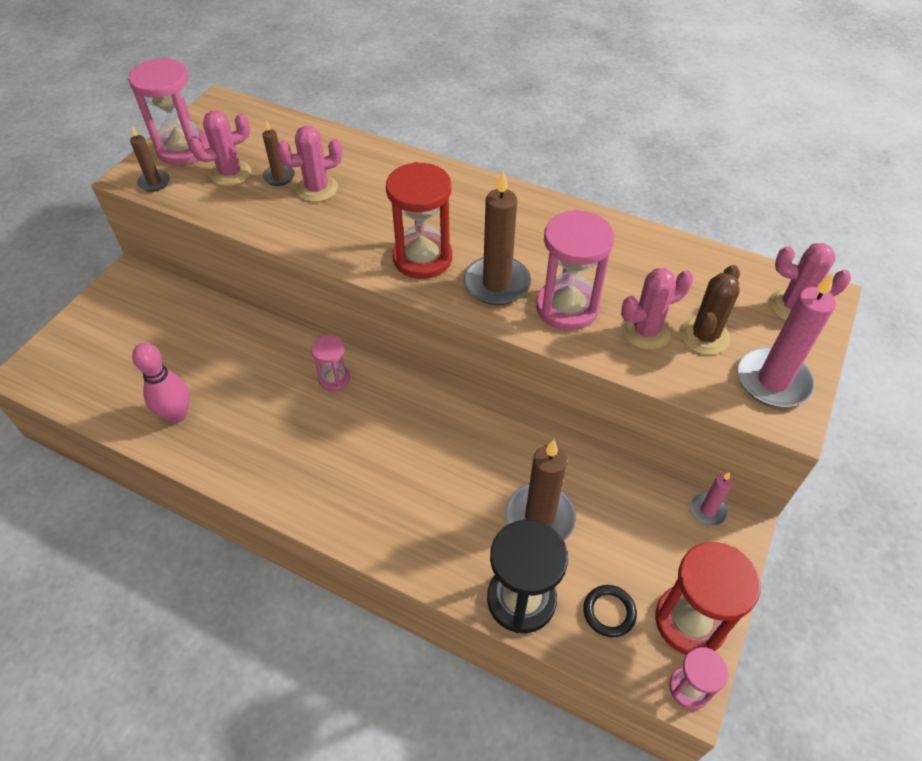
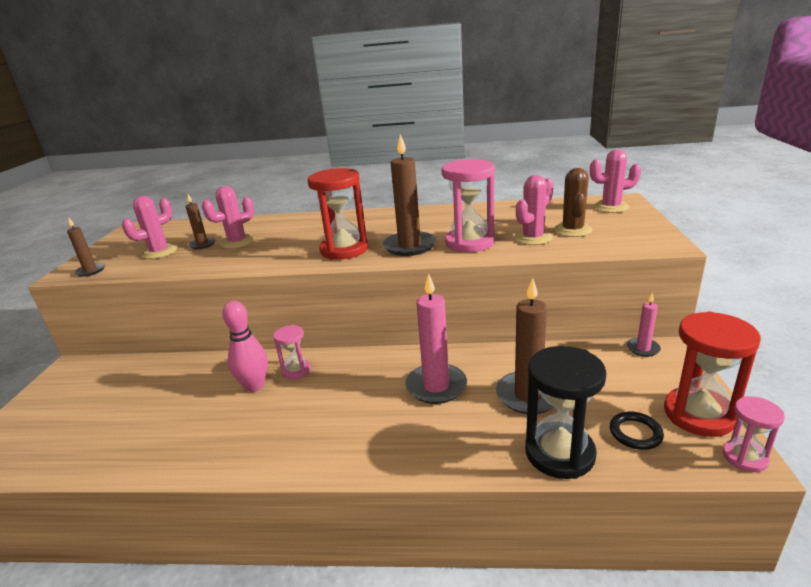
camera: 20 degrees left, 25 degrees down
(177, 414) = (152, 441): pink bowling pin -> pink bowling pin (254, 386)
(183, 149) = (111, 251): pink hourglass -> none
(773, 381) = (636, 234): pink candle -> pink candle (436, 386)

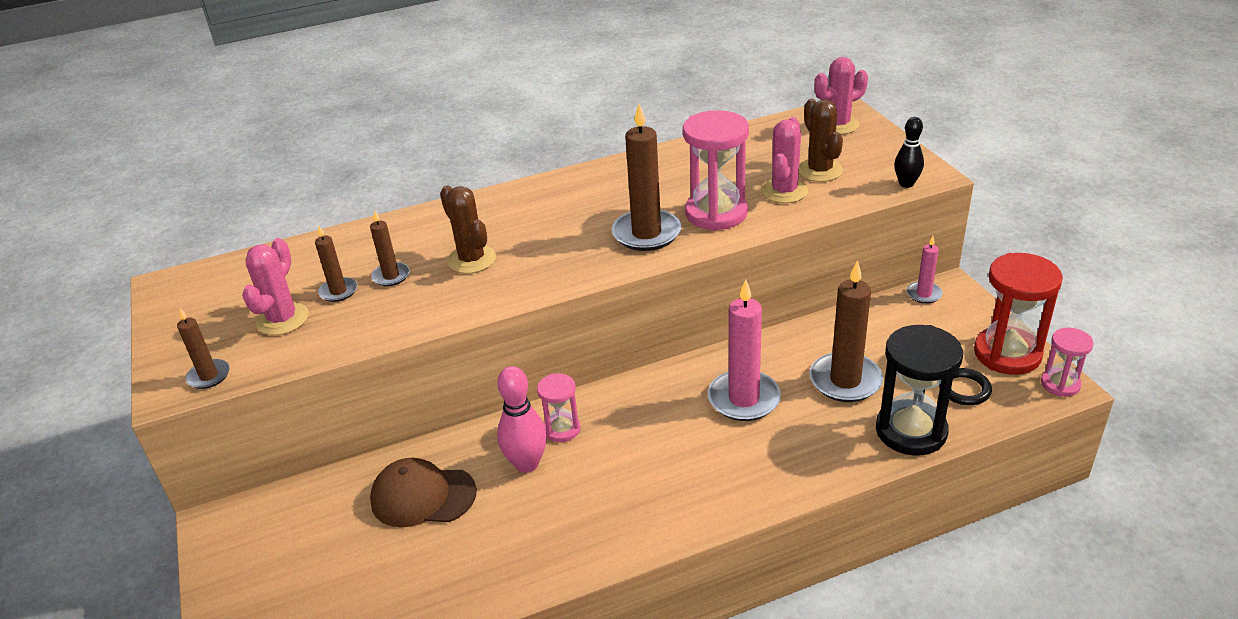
camera: 25 degrees left, 10 degrees up
(178, 387) = (423, 496): none -> brown cap
(237, 242) = (391, 276): pink cactus -> brown candle
(289, 242) = (472, 259): none -> brown cactus
(344, 250) = (565, 257): red hourglass -> none
(640, 247) = (906, 184): none -> black bowling pin

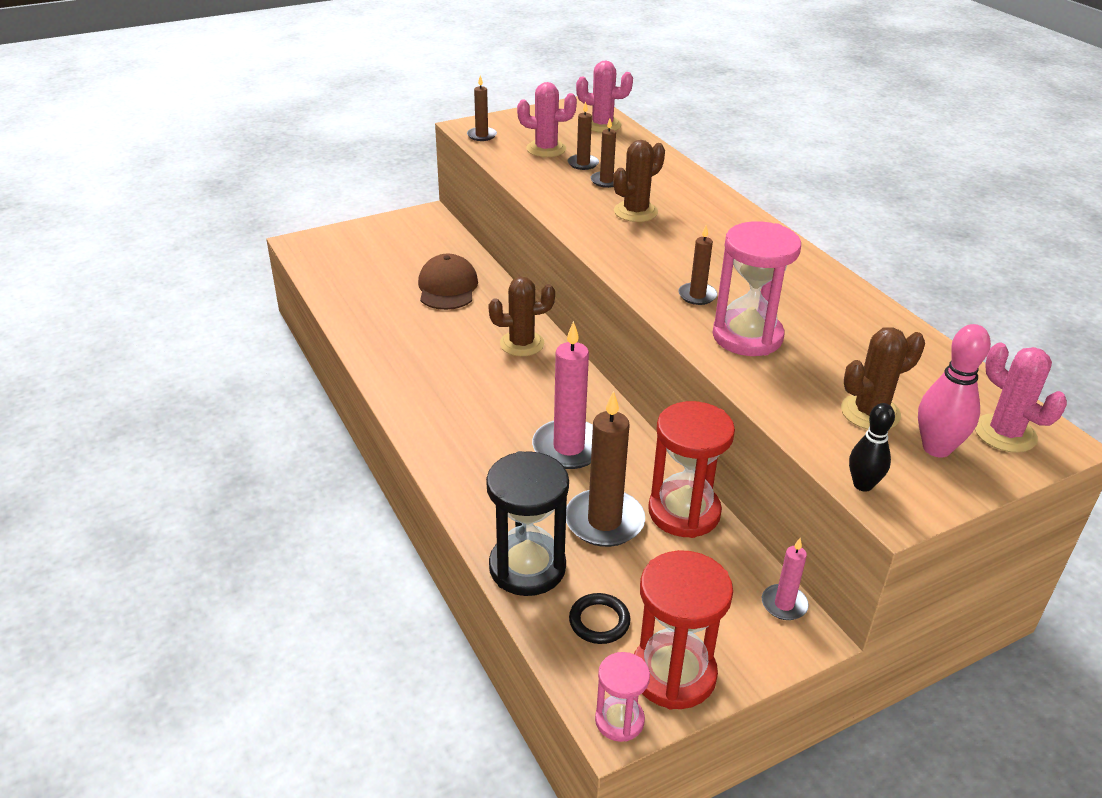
camera: 80 degrees right, 0 degrees up
(527, 464) = (480, 330): pink bowling pin -> pink bowling pin (936, 448)
(562, 429) = (522, 344): pink hourglass -> brown cactus
(646, 233) = (697, 295): brown candle -> brown candle, size x0.53
(784, 191) = (809, 383): pink cactus -> pink cactus (602, 125)
(828, 334) = (684, 512): none -> red hourglass

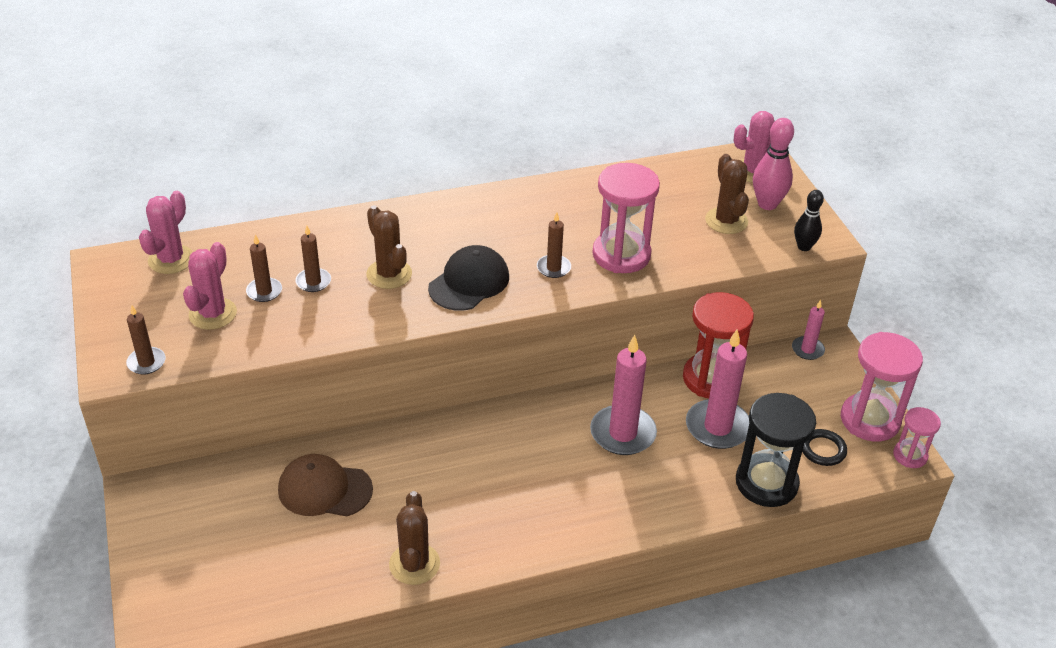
camera: 80 degrees left, 5 degrees up
(522, 344) = (454, 441): brown cactus -> brown cactus (414, 564)
(604, 521) = (717, 427): brown candle -> pink candle
(646, 251) = (469, 282): none -> black cap
(673, 674) = (870, 420): red hourglass -> pink hourglass

